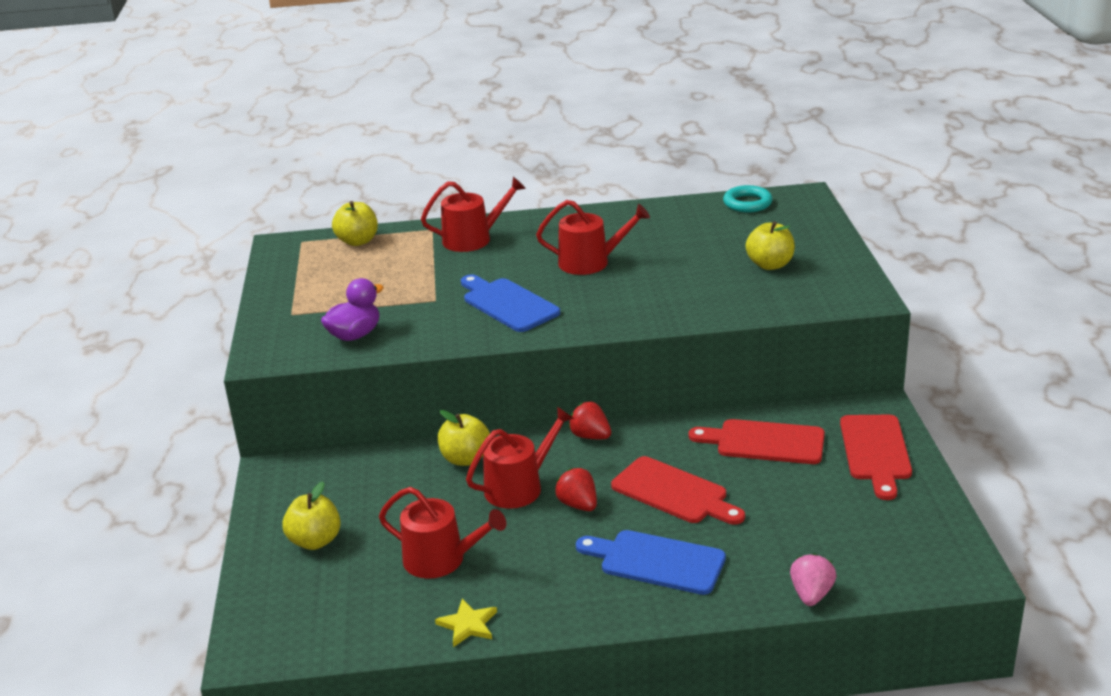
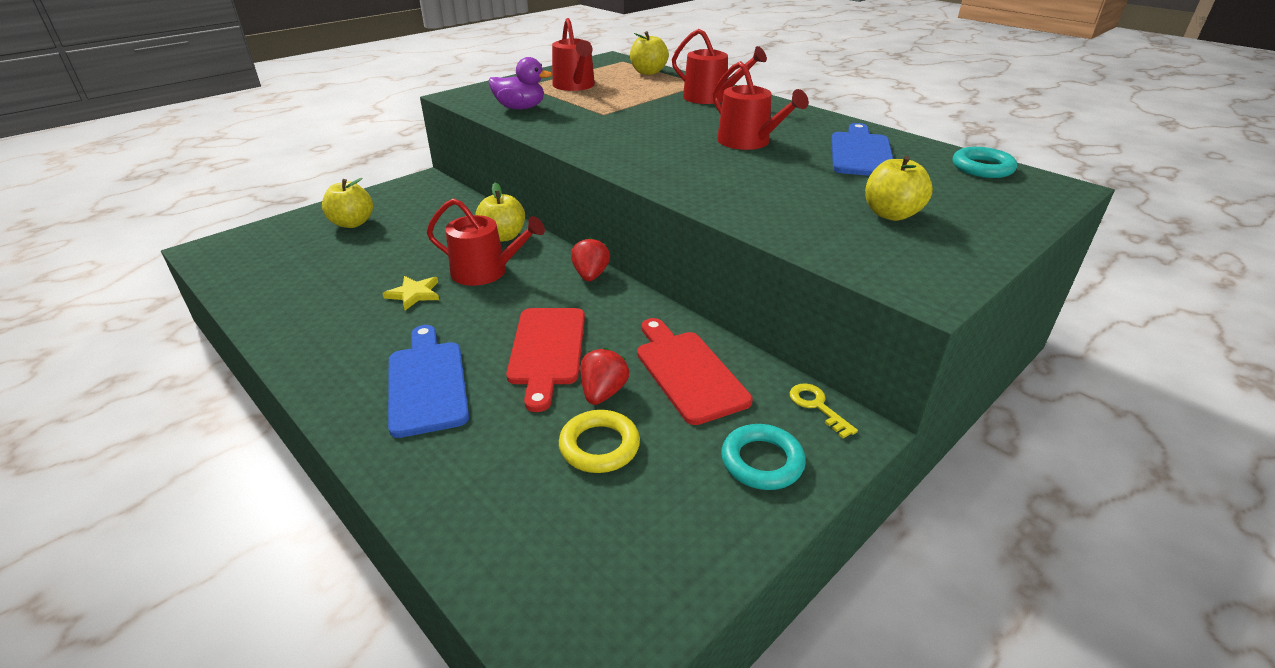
camera: 50 degrees right, 5 degrees up
(441, 560) = (360, 277): red watering can -> red watering can (575, 86)
(468, 625) = (277, 321): yellow star -> yellow star (414, 294)
(508, 304) = (633, 136): blue cutting board -> blue cutting board (861, 153)
(578, 505) = (483, 308): red strawberry -> red strawberry (603, 393)
(804, 507) = (599, 446): none -> yellow ring
(811, 594) = (436, 518): pink strawberry -> none
(847, 409) = (817, 406): none -> yellow key
(875, 451) = (762, 461): red cutting board -> turquoise ring

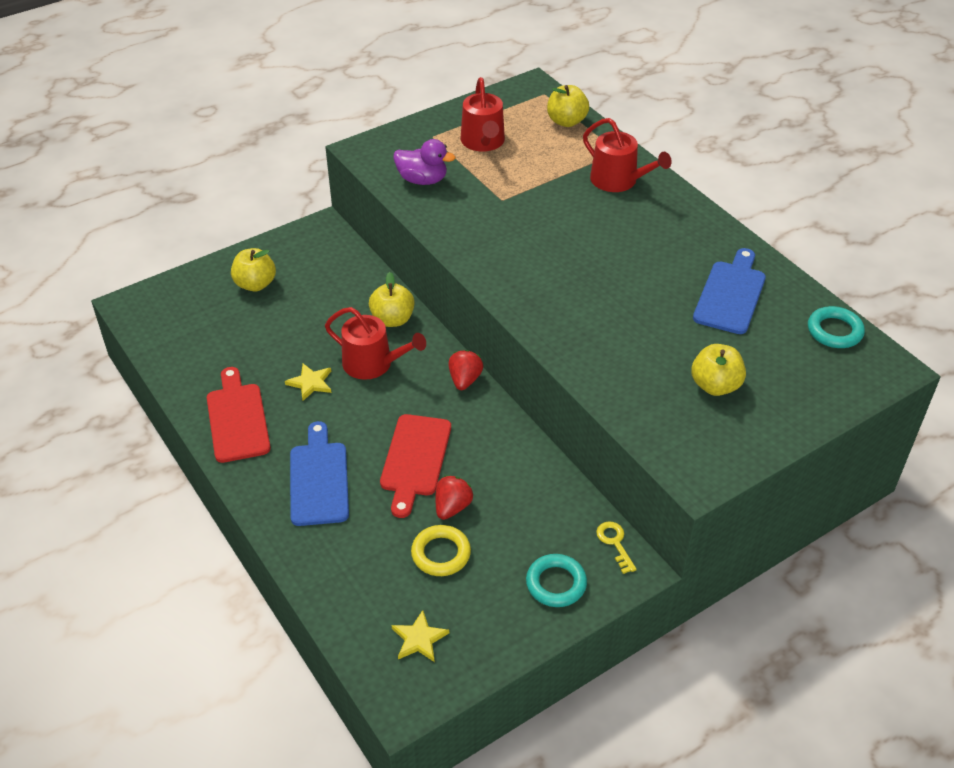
camera: 10 degrees right, 10 degrees up
(590, 562) = (419, 639): none -> yellow star
(688, 372) = (523, 497): red cutting board -> red cutting board (237, 419)
(748, 142) = (630, 264): red watering can -> none

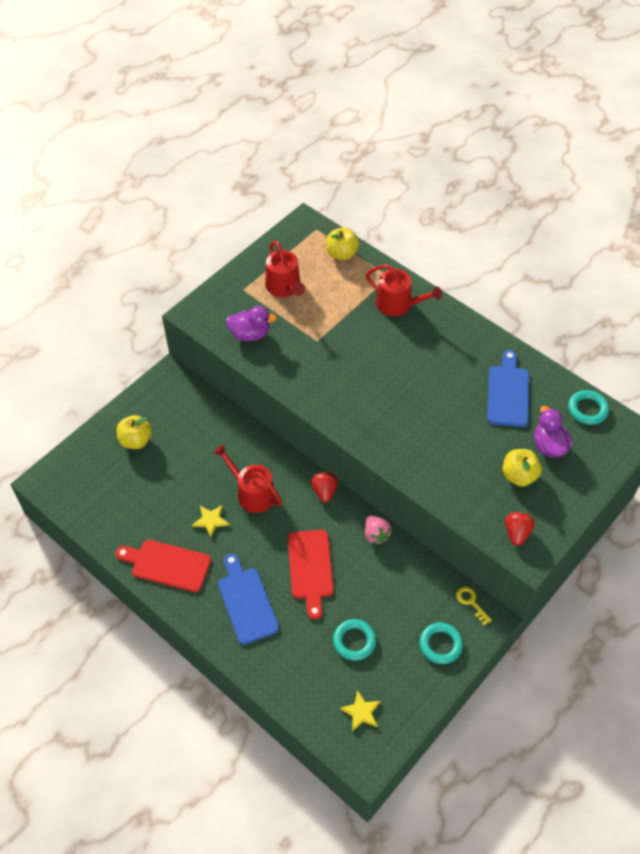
camera: 15 degrees left, 10 degrees up
(237, 419) = (167, 565): red cutting board -> red cutting board turned 45 degrees counterclockwise
(373, 364) = (252, 493): red watering can -> red watering can turned 150 degrees counterclockwise
(392, 319) = (253, 450): yellow apple -> none
(441, 554) = (354, 641): yellow ring -> turquoise ring
(452, 507) = (350, 601): red strawberry -> red strawberry (517, 533)
(514, 440) = (376, 534): none -> pink strawberry
(768, 360) = (549, 446): none -> purple duck

